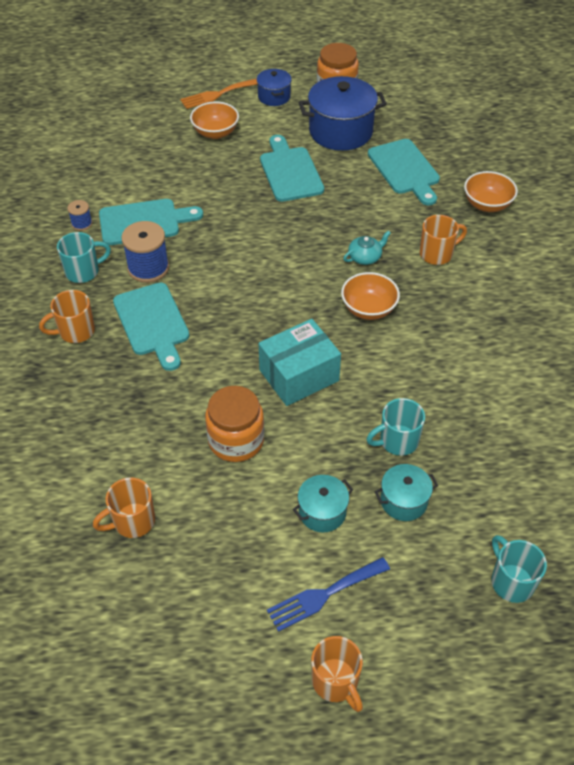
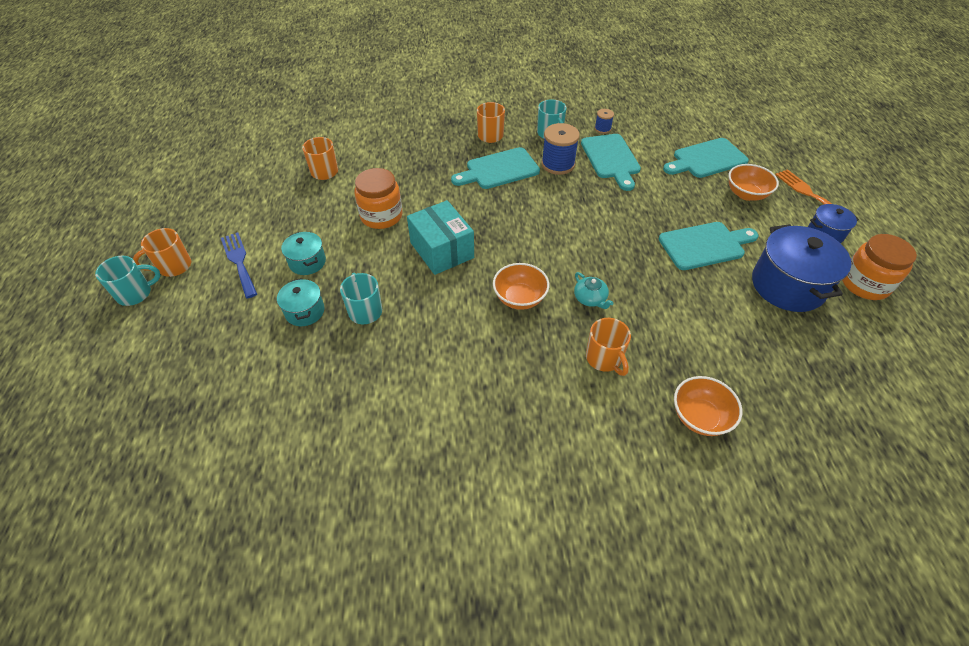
camera: 90 degrees right, 0 degrees up
(405, 170) = (740, 339): turquoise cutting board -> turquoise cutting board (706, 159)
(511, 581) = (209, 378): turquoise mug -> turquoise mug (136, 293)

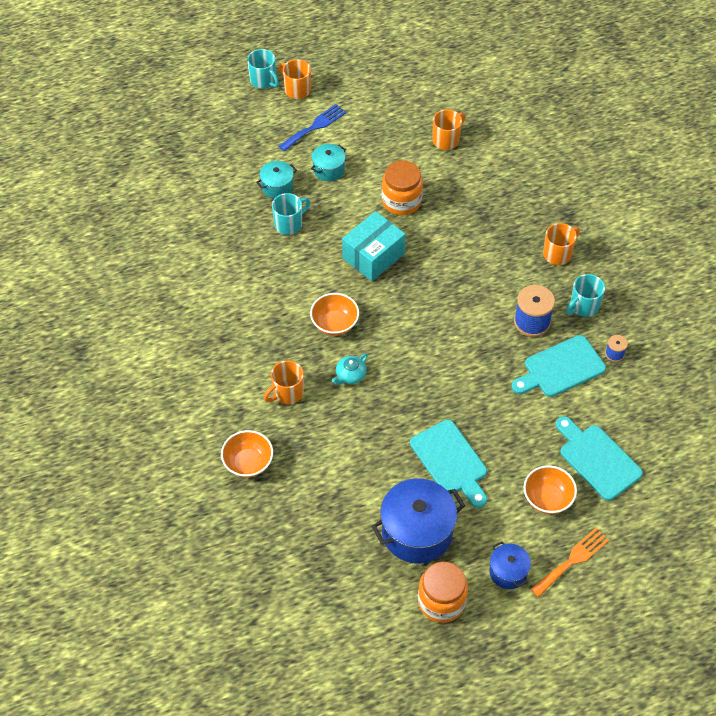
camera: 75 degrees right, 5 degrees up
(499, 170) = (503, 273): turquoise cutting board -> none

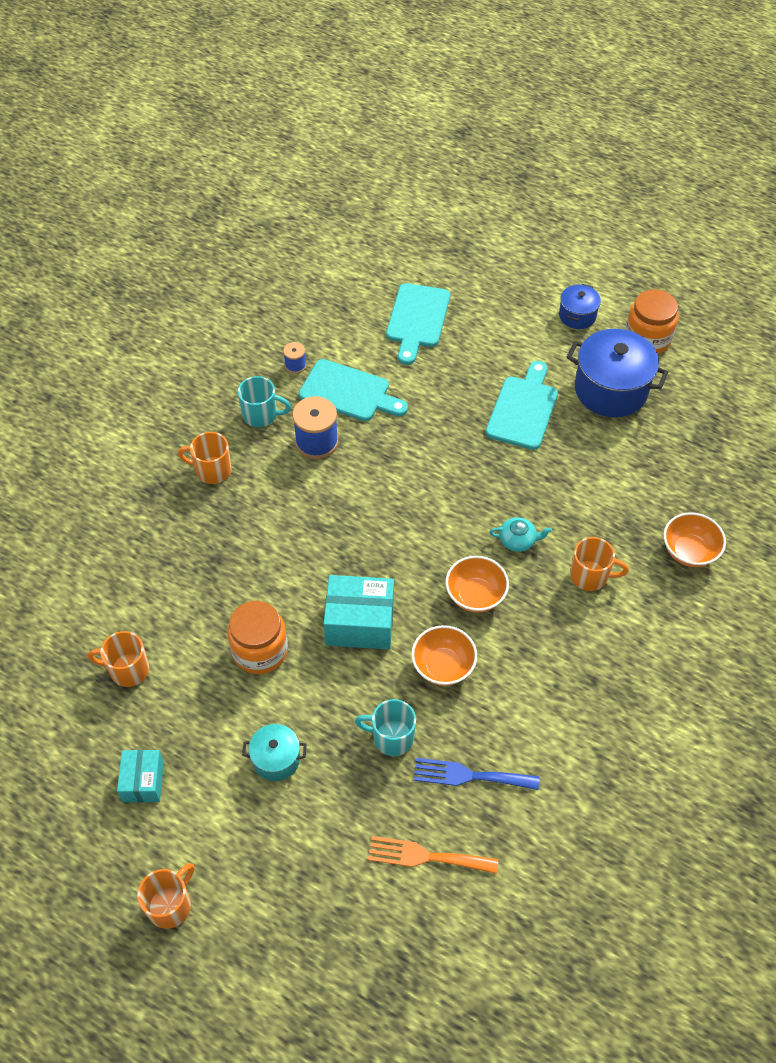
camera: 130 degrees left, 0 degrees up
(263, 81) = (186, 963): turquoise mug -> none
(277, 187) = (350, 794): turquoise pot -> none
(296, 89) = (170, 905): orange mug -> orange mug turned 150 degrees counterclockwise
(314, 127) = (219, 829): blue fork -> blue fork (469, 775)
(372, 112) = (143, 781): none -> turquoise box
(547, 498) = (487, 329): orange bowl -> orange bowl (443, 666)
(572, 560) = (524, 286): orange fork -> orange fork (426, 856)

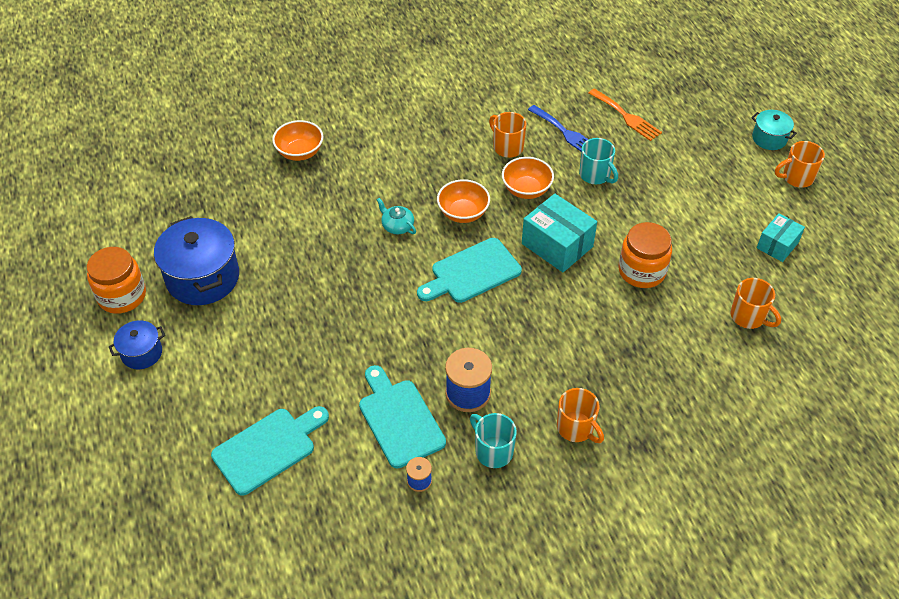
camera: 140 degrees left, 5 degrees down
(276, 759) = (679, 206): turquoise pot -> turquoise pot (769, 138)
(523, 409) = (282, 308): turquoise cutting board -> turquoise cutting board (472, 272)
(590, 576) = (377, 178): orange mug -> orange mug (507, 147)

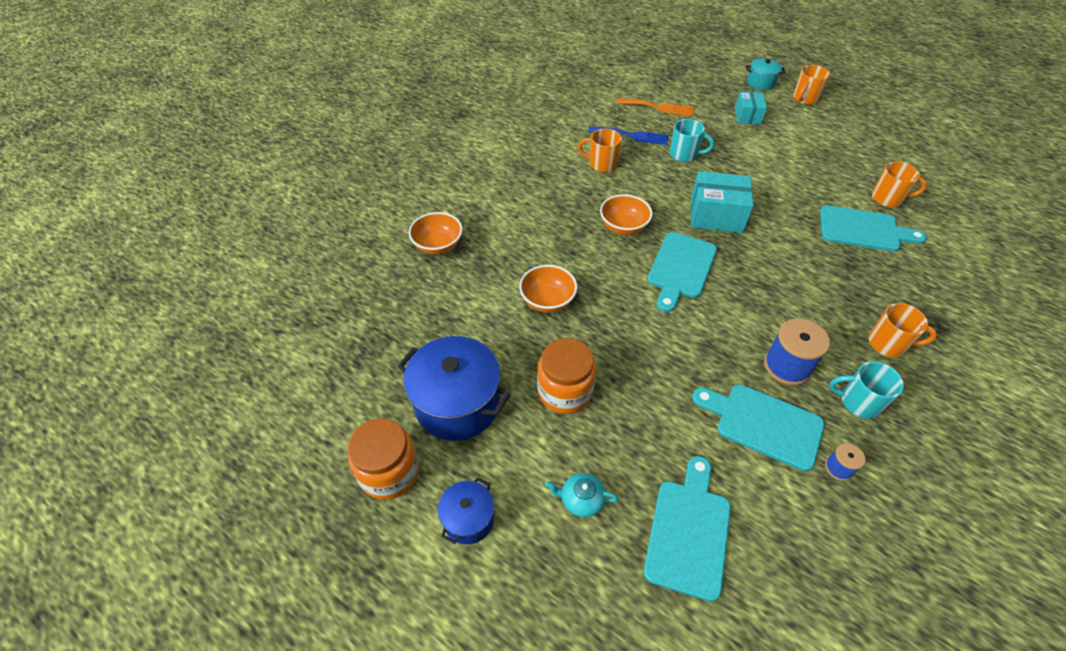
camera: 35 degrees left, 0 degrees up
(397, 226) = (584, 263): turquoise teapot -> turquoise teapot (581, 499)
(526, 190) = (649, 187): orange bowl -> orange bowl (547, 301)
(641, 271) = (790, 204): orange jar -> orange jar (564, 391)
(683, 330) = (863, 230): none -> turquoise cutting board
(777, 245) = (846, 144): turquoise box -> turquoise box (747, 116)

